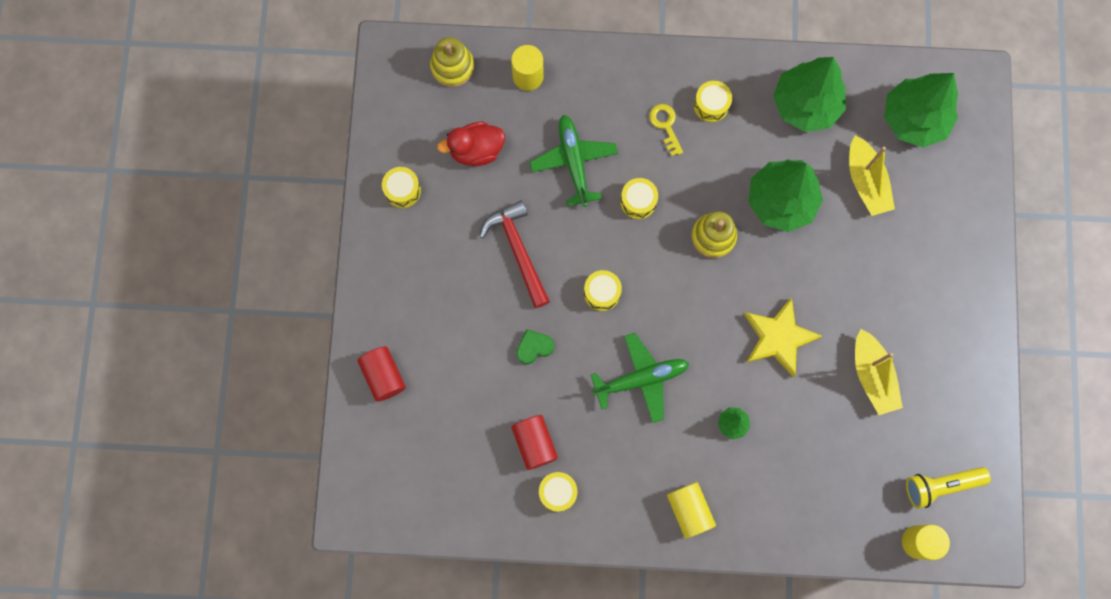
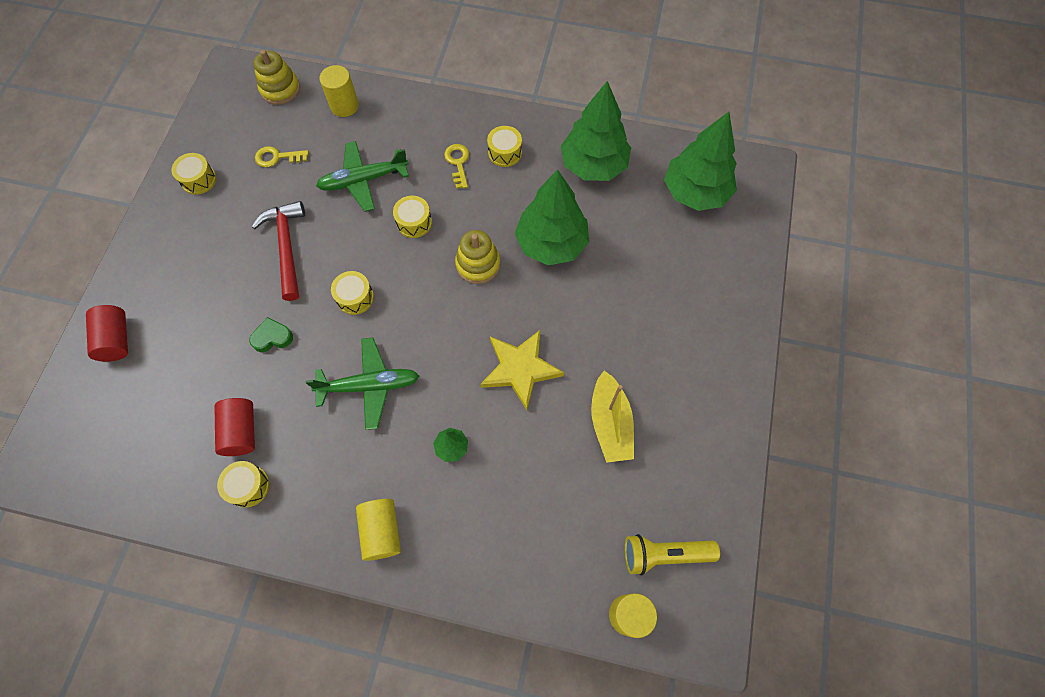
camera: 10 degrees right, 10 degrees down
(476, 150) = (277, 157): red duck -> yellow key
(573, 162) = (363, 180): green plane -> green plane turned 105 degrees counterclockwise
(865, 182) = (638, 239): yellow boat -> none

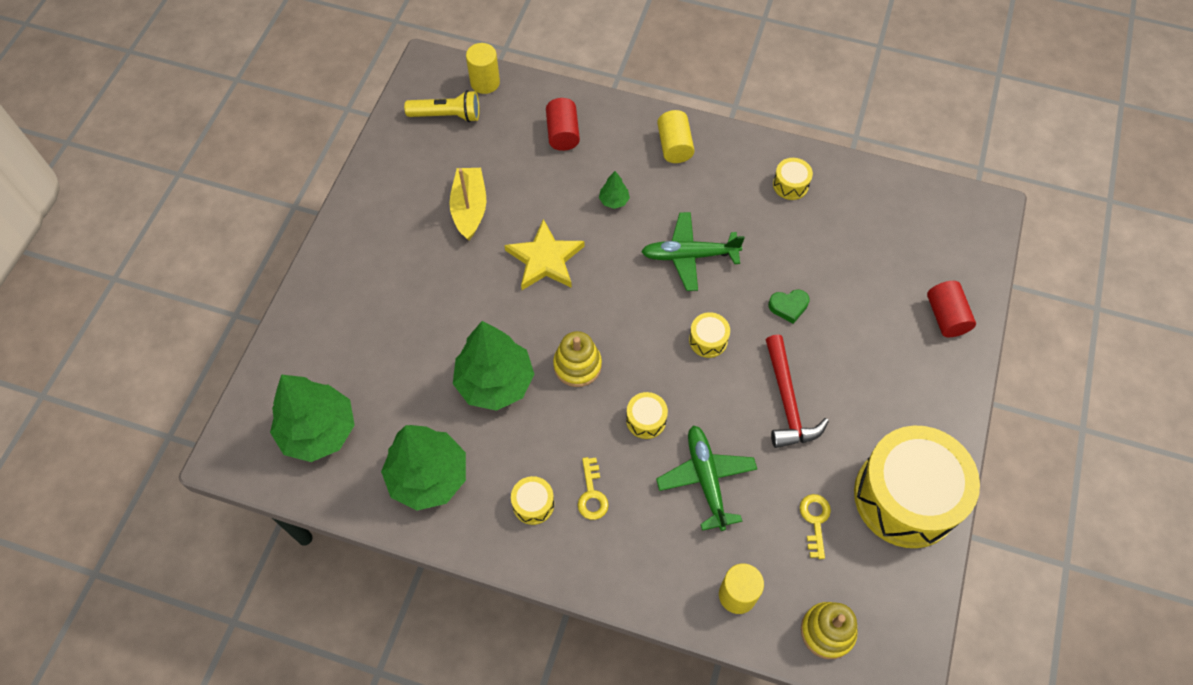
camera: 175 degrees left, 5 degrees down
(198, 180) = (906, 497): yellow drum -> yellow drum, size x2.50
(241, 431) = (804, 227): red cylinder -> red cylinder (562, 133)
(277, 157) = (815, 521): yellow key -> yellow key turned 90 degrees counterclockwise
(363, 180) = (706, 479): green plane -> green plane turned 90 degrees counterclockwise

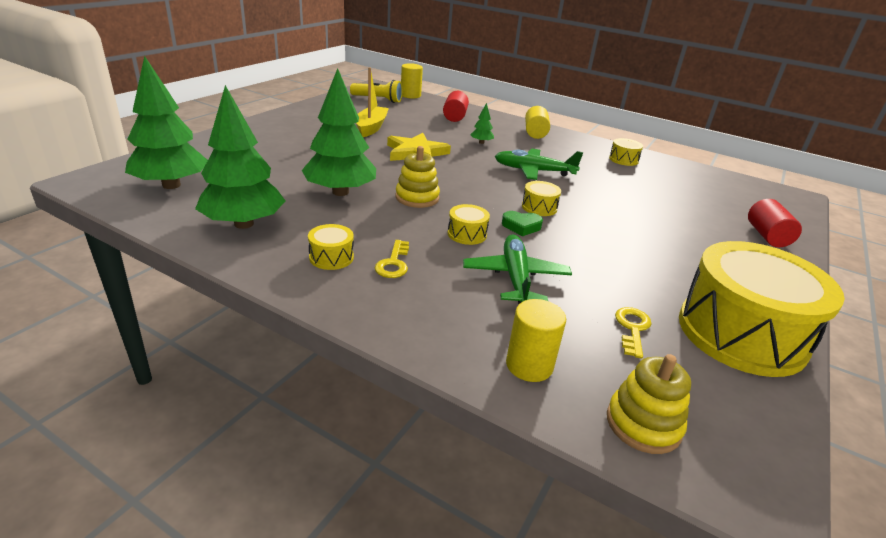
camera: 10 degrees right, 30 degrees down
(787, 402) = (609, 250): red hammer -> none
(788, 307) = (616, 206): green heart -> green heart (521, 226)

